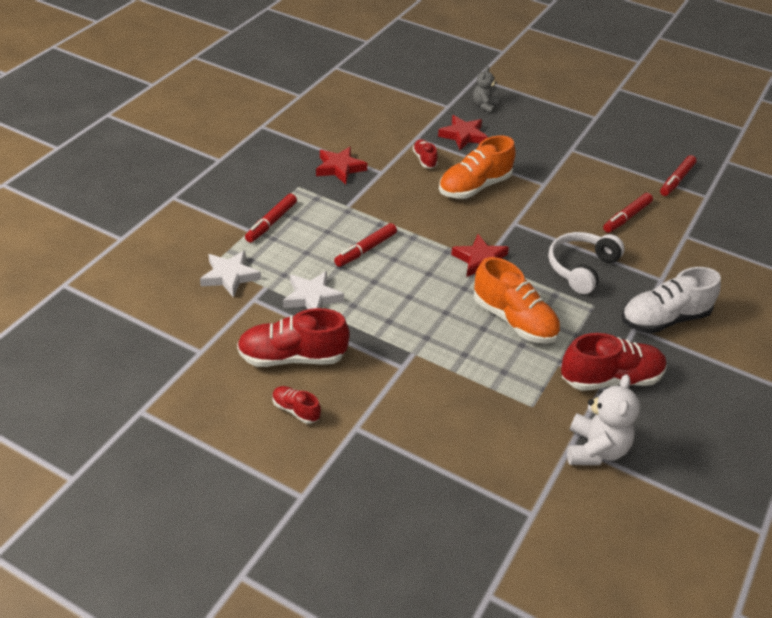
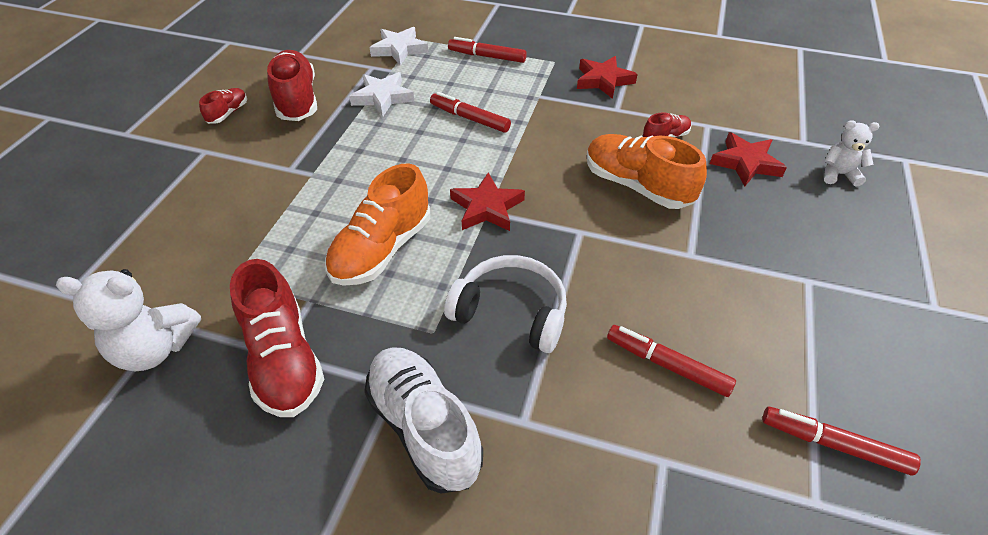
camera: 80 degrees right, 5 degrees up
(484, 106) = (838, 174): grey teddy bear -> white teddy bear

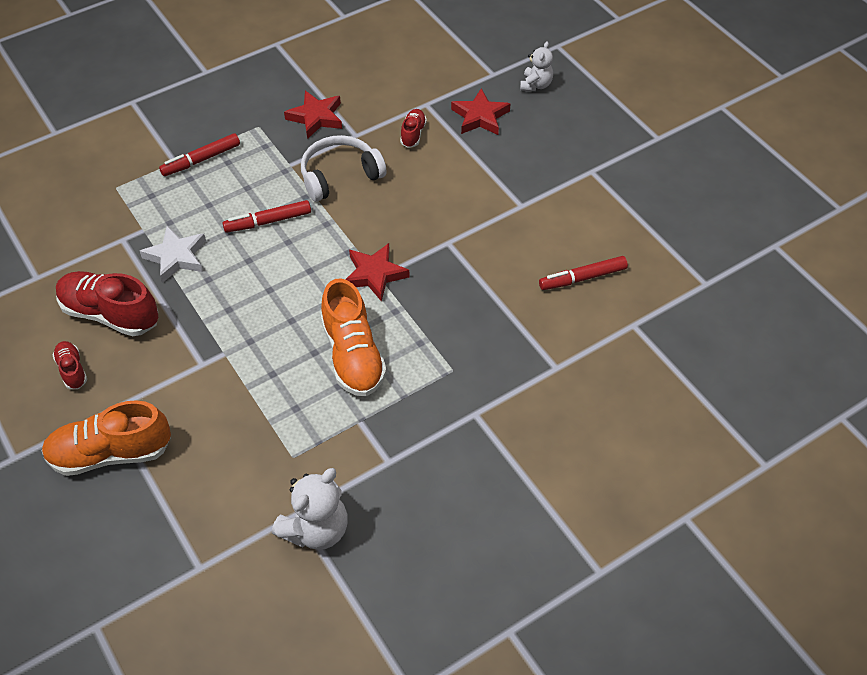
camera: 50 degrees left, 5 degrees up
(284, 359) = (398, 460): red shoe -> none
(399, 49) = (119, 207): white star -> none
(424, 427) = (517, 415): white shoe -> none
(511, 312) = (476, 322): white headphones -> white headphones (340, 176)
(637, 186) = (440, 184): orange shoe -> orange shoe (110, 453)
(833, 444) = (686, 250): red marker -> none
(838, 174) = (536, 85): white teddy bear -> white teddy bear turned 150 degrees clockwise

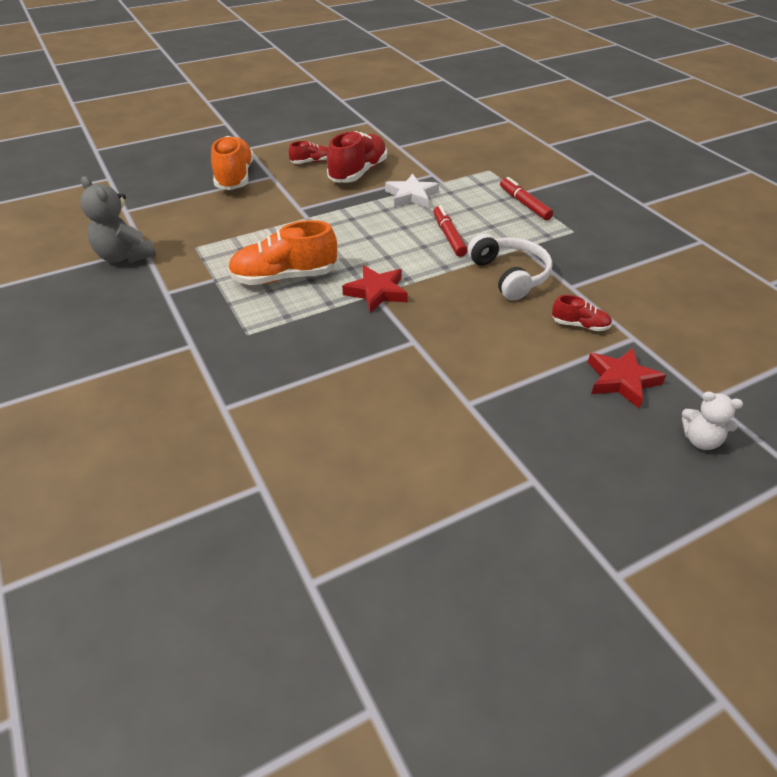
camera: 95 degrees right, 10 degrees down
(316, 117) = (593, 263): red star -> none
(316, 529) = (124, 256): white teddy bear -> grey teddy bear
(582, 278) = (345, 446): red marker -> none

